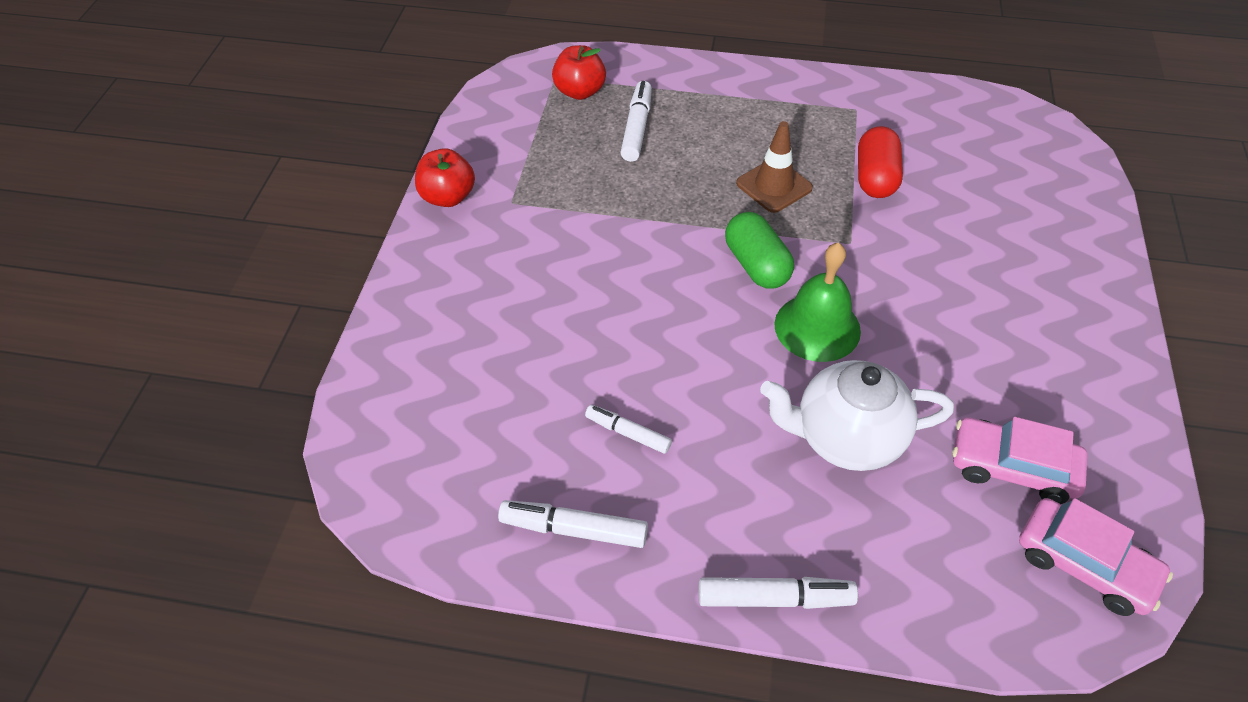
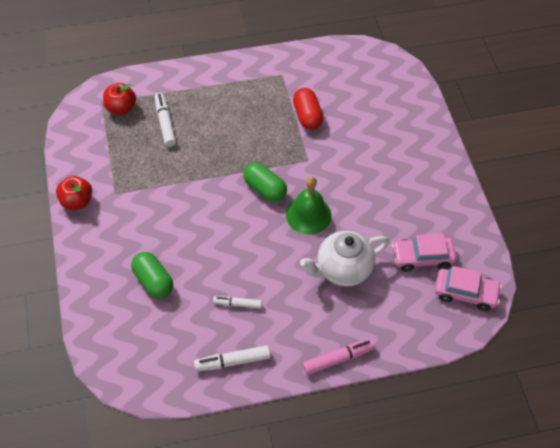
camera: 25 degrees left, 5 degrees up
(504, 349) = (153, 281): none -> green capsule
(774, 186) = (256, 137): brown traffic cone -> none
(775, 598) = (338, 359): white marker -> pink marker

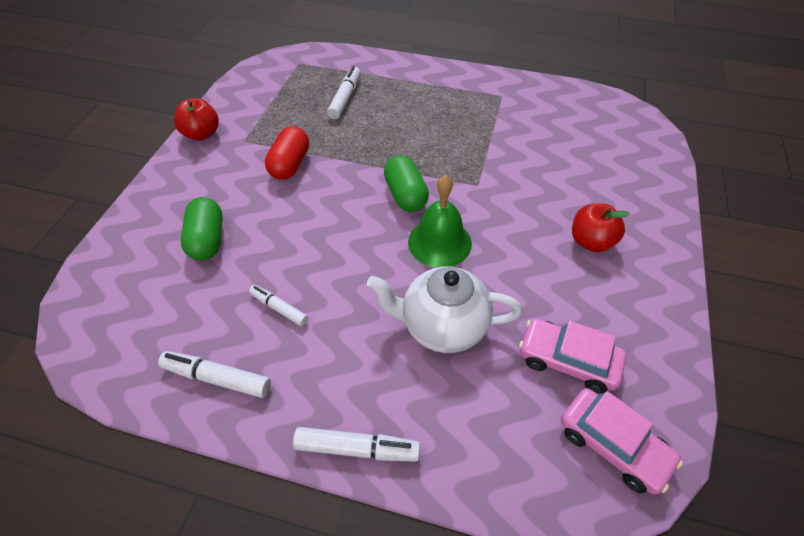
camera: 30 degrees right, 5 degrees down
(121, 108) = (313, 72): red apple -> red apple (591, 241)
(307, 116) = (505, 141): red capsule -> red capsule (290, 164)
(338, 359) = (357, 448): pink marker -> white marker

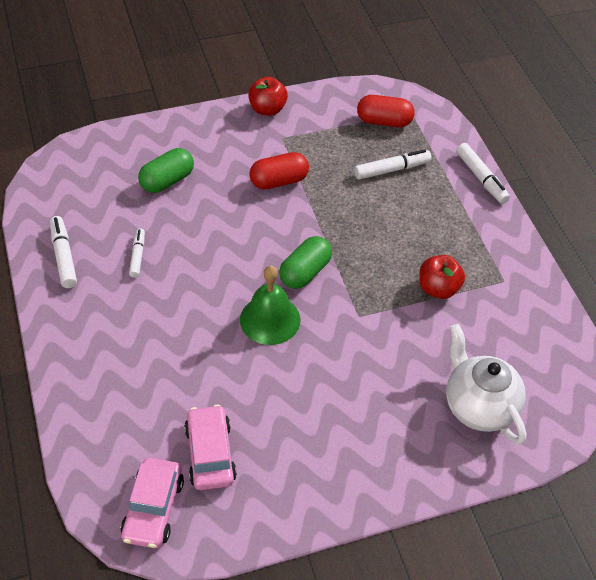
camera: 55 degrees right, 0 degrees up
(292, 79) = (384, 121): none -> red capsule
(357, 448) = (60, 357): white marker -> white marker (481, 178)
(442, 326) = (187, 359): white teapot -> white teapot (478, 406)
(591, 241) = (353, 427): red apple -> red apple (438, 288)

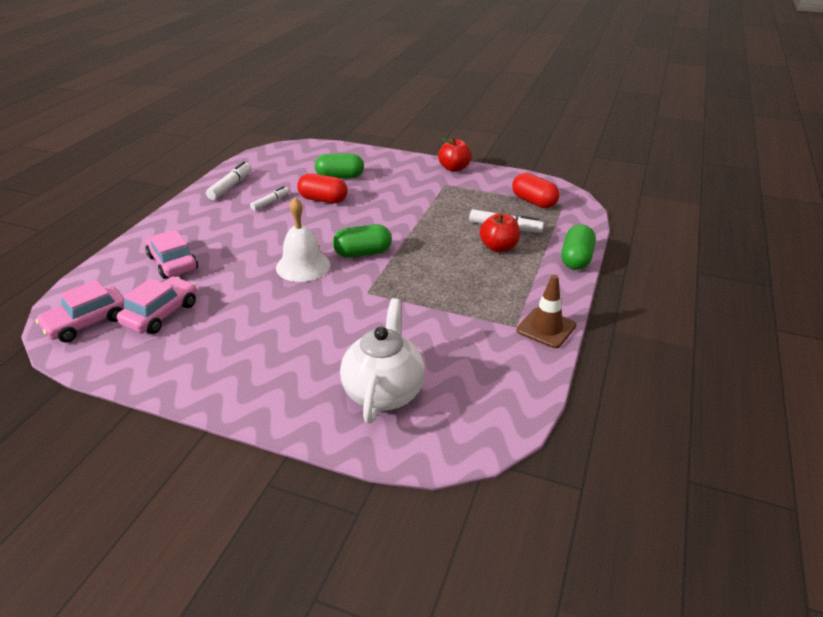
camera: 40 degrees right, 15 degrees down
(140, 391) = (173, 263): none -> pink car
(270, 319) = (303, 266): green bell -> white bell
(279, 181) = (412, 203): red capsule -> red capsule (323, 200)
(438, 288) = (451, 305): red apple -> red apple (498, 247)
(481, 178) = (576, 259): white marker -> green capsule
(527, 269) = (546, 328): none -> brown traffic cone

